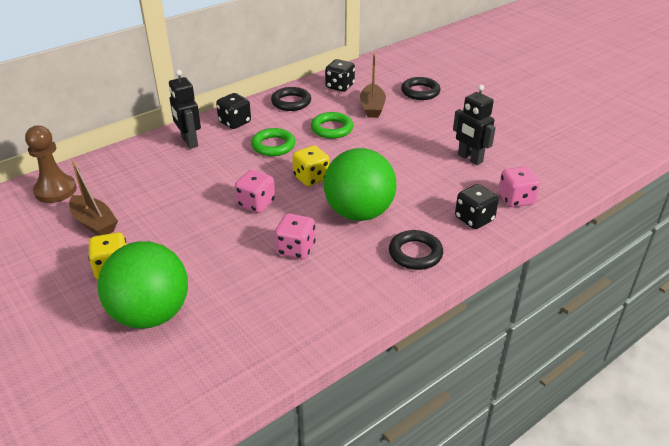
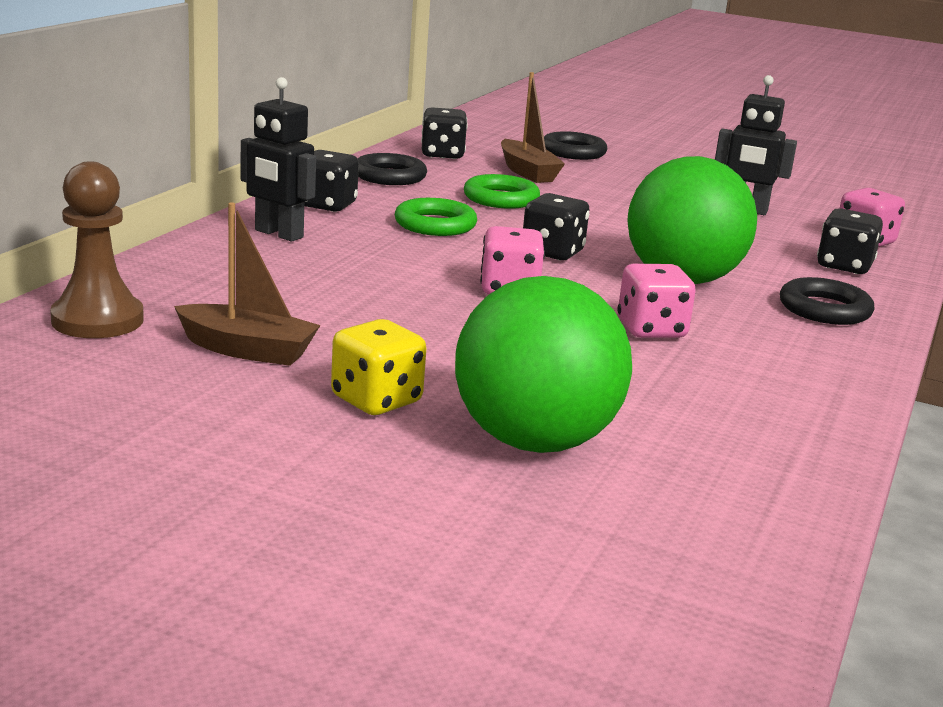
camera: 30 degrees left, 15 degrees down
(311, 178) = (552, 252): yellow dice -> black dice

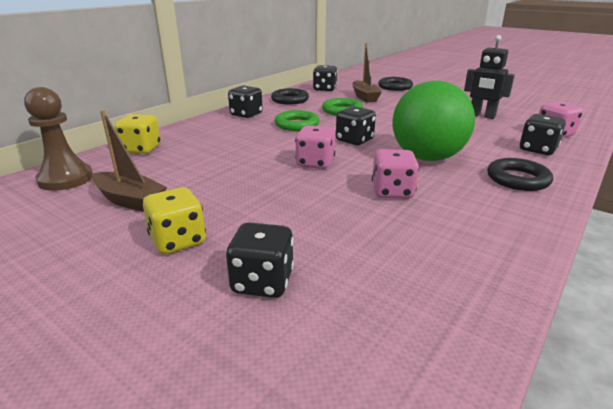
camera: 15 degrees right, 5 degrees up
(184, 269) = (141, 149): none -> yellow dice
(278, 234) = (208, 130): black robot -> none
(534, 441) = (262, 282): green ball -> black dice

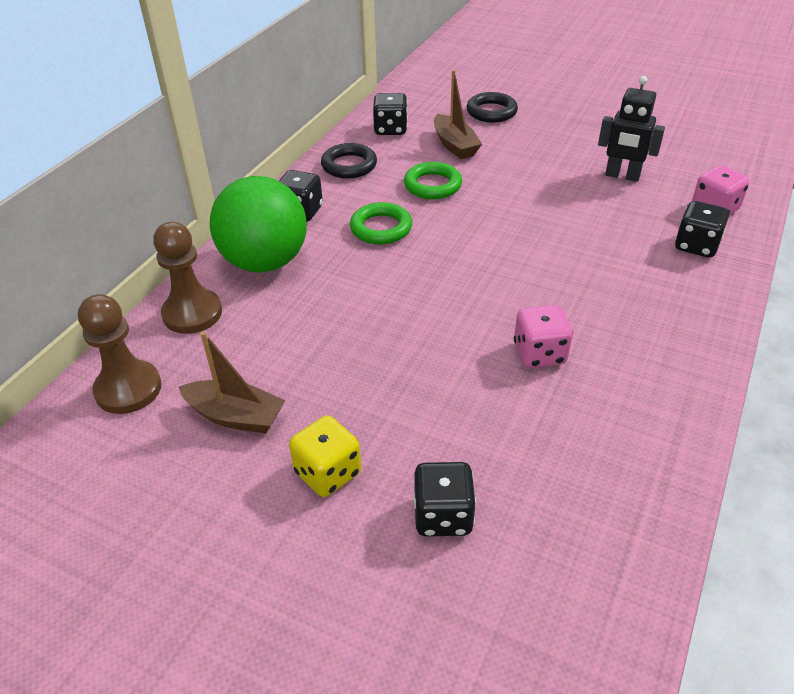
camera: 10 degrees left, 15 degrees up
(141, 149) = (192, 313): yellow dice -> brown pawn
(315, 163) = (433, 311): pink dice -> none
(354, 140) = (468, 255): black dice -> none
(427, 158) = (567, 281): green ball -> green ball (265, 262)
(517, 179) = (676, 309): black ring -> none

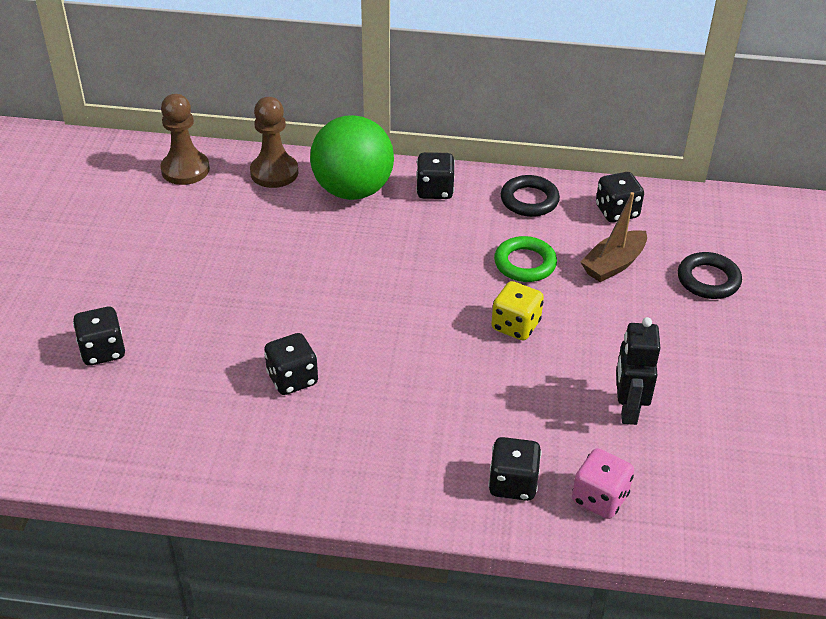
camera: 70 degrees right, 0 degrees up
(235, 416) = (172, 226): brown boat -> none
(327, 473) = (130, 285): yellow dice -> yellow dice (515, 326)
(381, 228) = (433, 245): green ring -> none
(539, 353) = (292, 379): pink dice -> black dice

